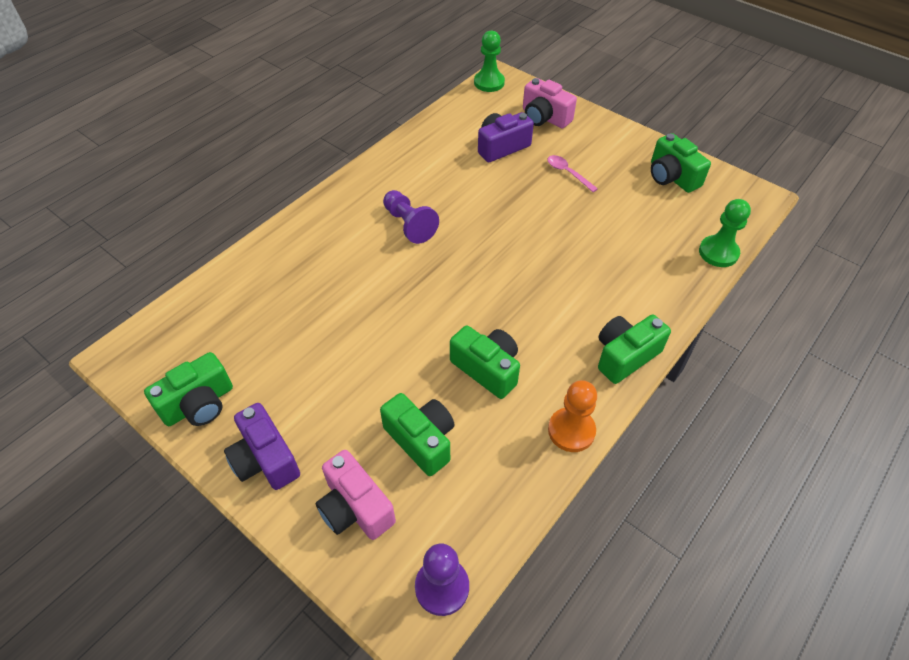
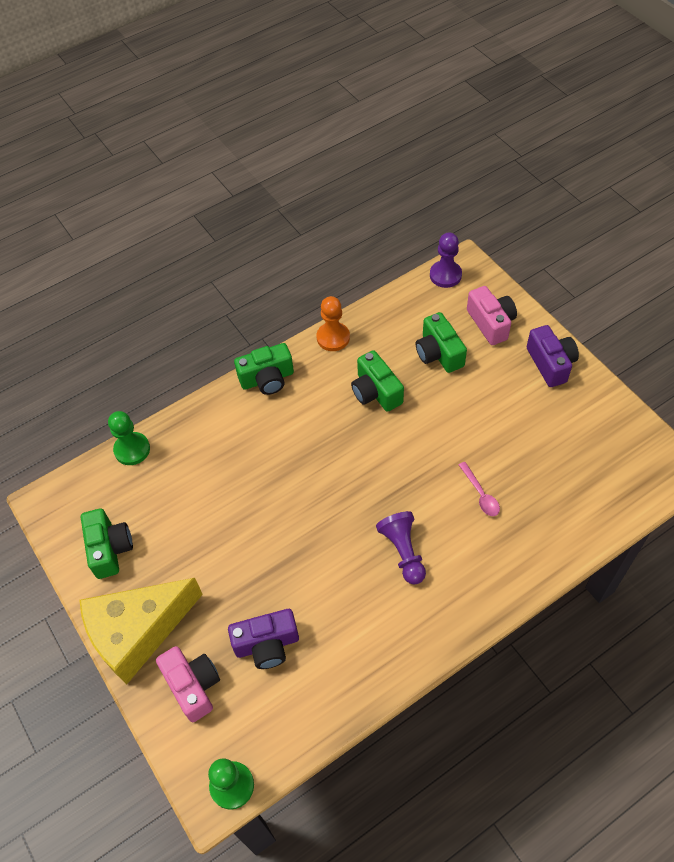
camera: 160 degrees left, 5 degrees up
(199, 404) = (603, 413): green camera -> none
(567, 173) = (213, 582): pink spoon -> pink spoon (480, 494)
(606, 135) = (138, 632): none -> yellow cheese

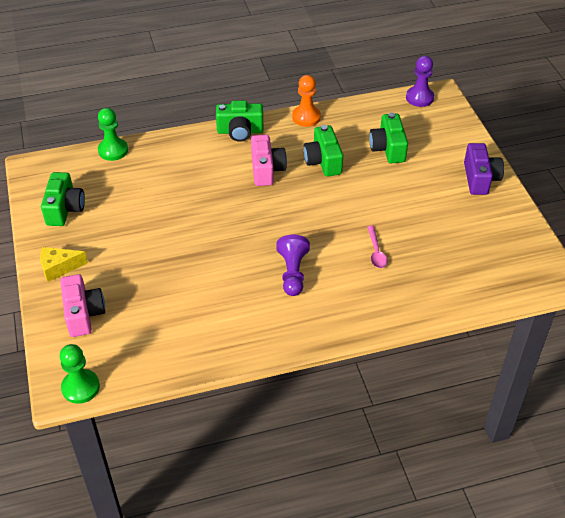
camera: 15 degrees right, 10 degrees down
(138, 632) = (59, 268): yellow cheese -> yellow cheese, size x0.47
(267, 644) = (153, 304): purple camera -> none
(491, 323) = (442, 139): pink camera -> pink camera (266, 170)

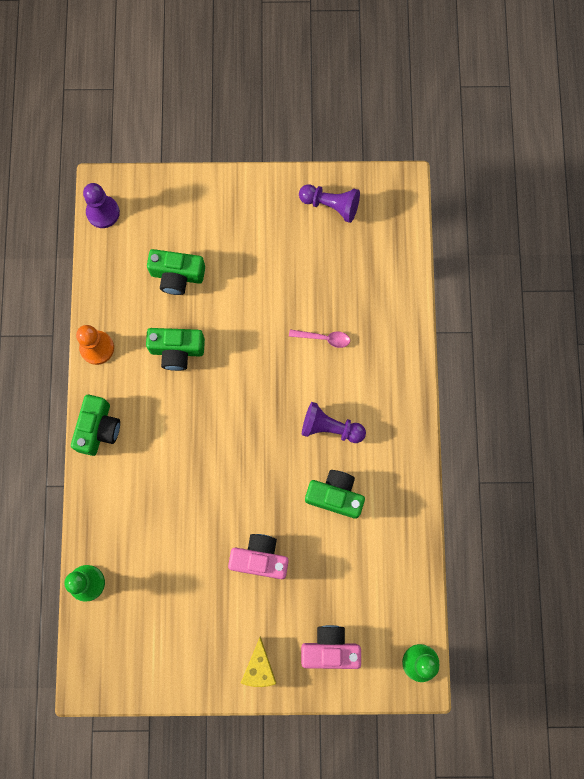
camera: 75 degrees left, 30 degrees up
(65, 209) = (170, 652): green camera -> green camera (335, 496)
(266, 170) = (172, 415): pink camera -> pink camera (260, 558)
(480, 179) = (251, 200): purple camera -> none
(506, 232) = (331, 205): none -> purple pawn

